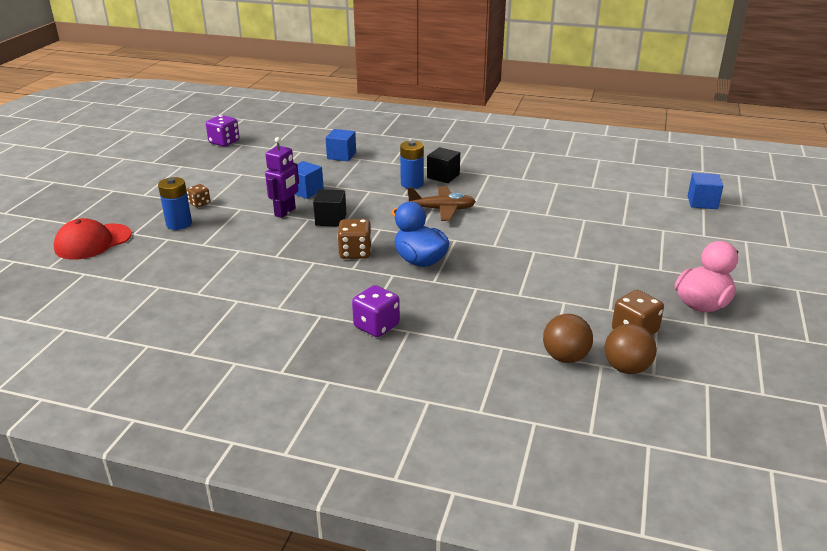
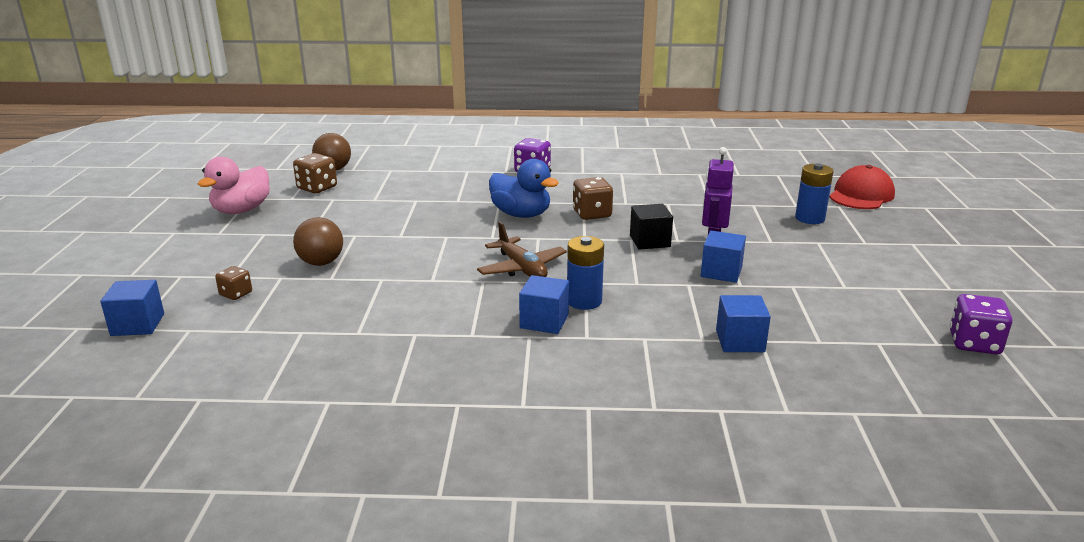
camera: 165 degrees right, 5 degrees down
(199, 203) = (827, 241): brown dice -> brown dice (236, 294)
(442, 210) = (521, 268): brown plane -> brown plane turned 105 degrees counterclockwise
(443, 176) = (544, 321): black cube -> blue cube
(565, 357) = (379, 170): brown ball -> brown ball (321, 263)

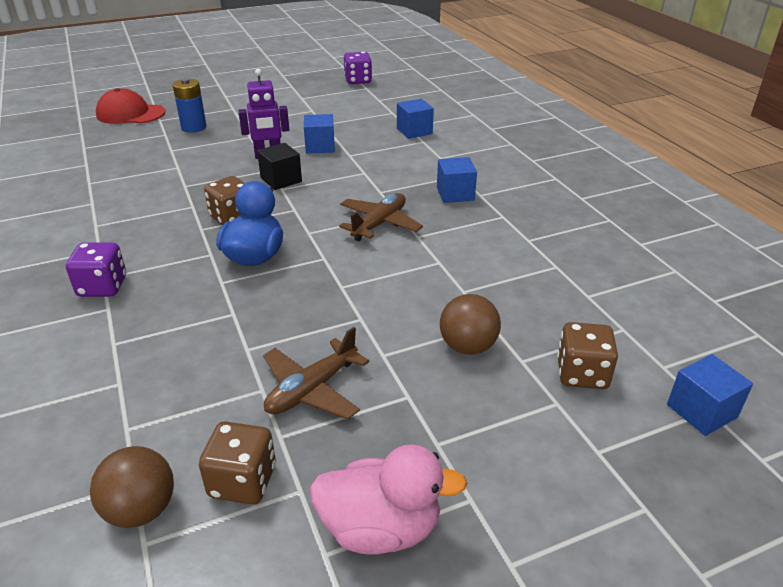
camera: 115 degrees left, 10 degrees up
(236, 294) = (582, 374): brown dice -> brown dice, size x1.62
(355, 211) = (312, 389): none -> brown plane
(584, 301) = (411, 186): blue battery -> none

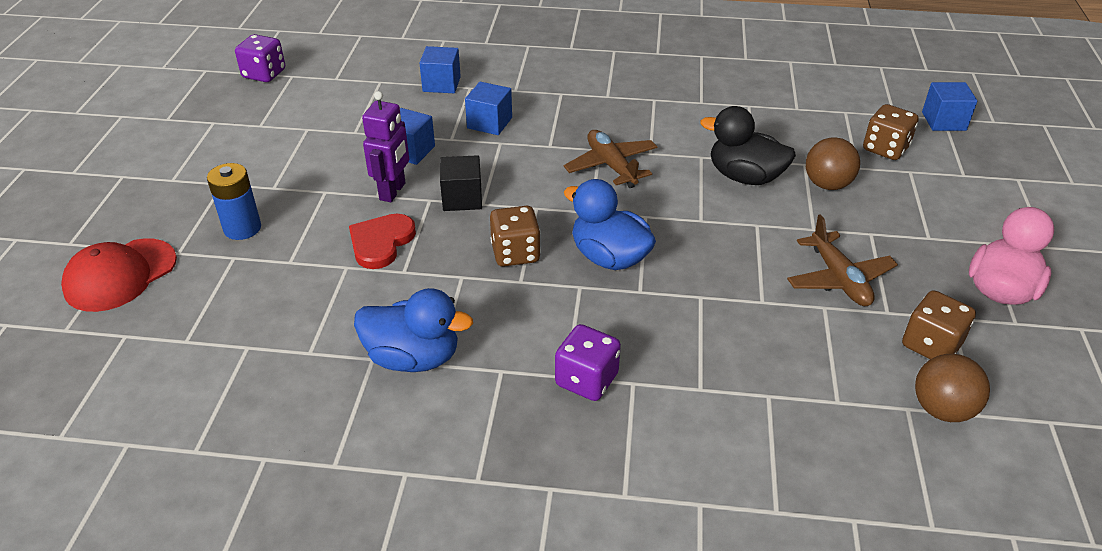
camera: 60 degrees left, 5 degrees up
(98, 215) = (413, 358): none -> blue duck
(210, 169) = (381, 242): none -> red heart
(430, 293) = (744, 177): none -> black duck
(455, 194) = (594, 107): blue cube -> blue cube (489, 123)

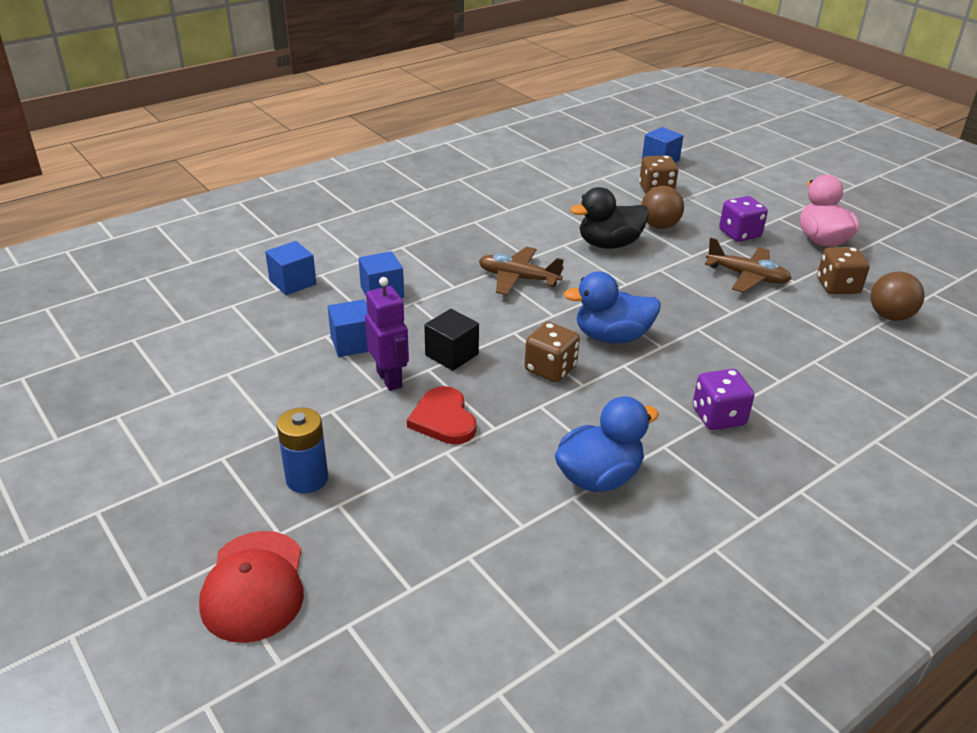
camera: 45 degrees left, 5 degrees down
(264, 74) = (99, 351): purple dice -> purple dice (739, 234)

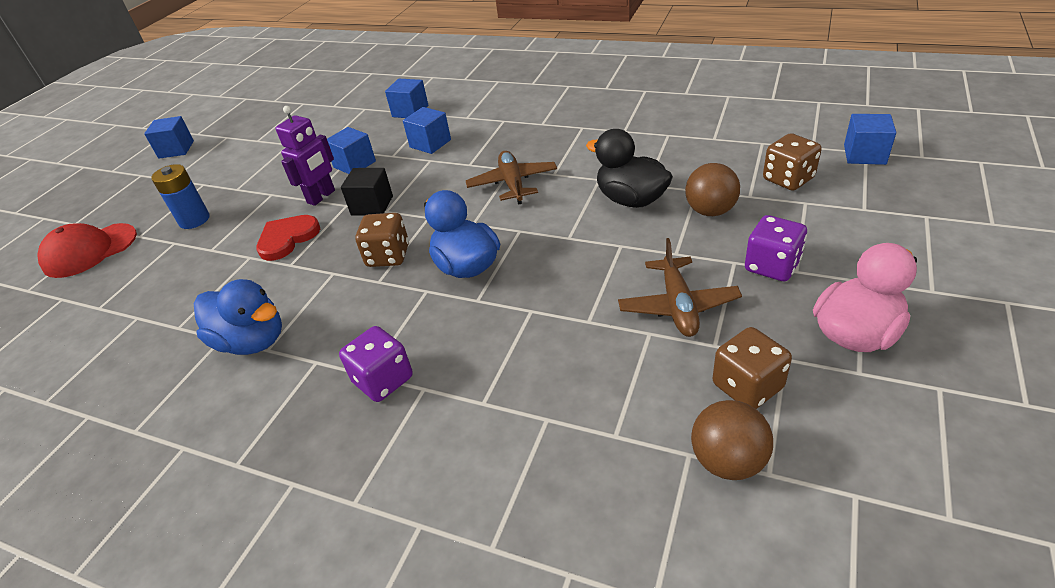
camera: 65 degrees right, 5 degrees up
(74, 465) = (176, 149): none -> blue cube

